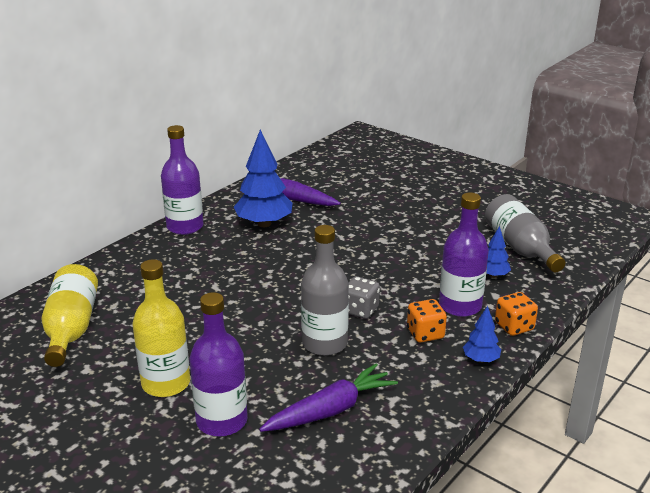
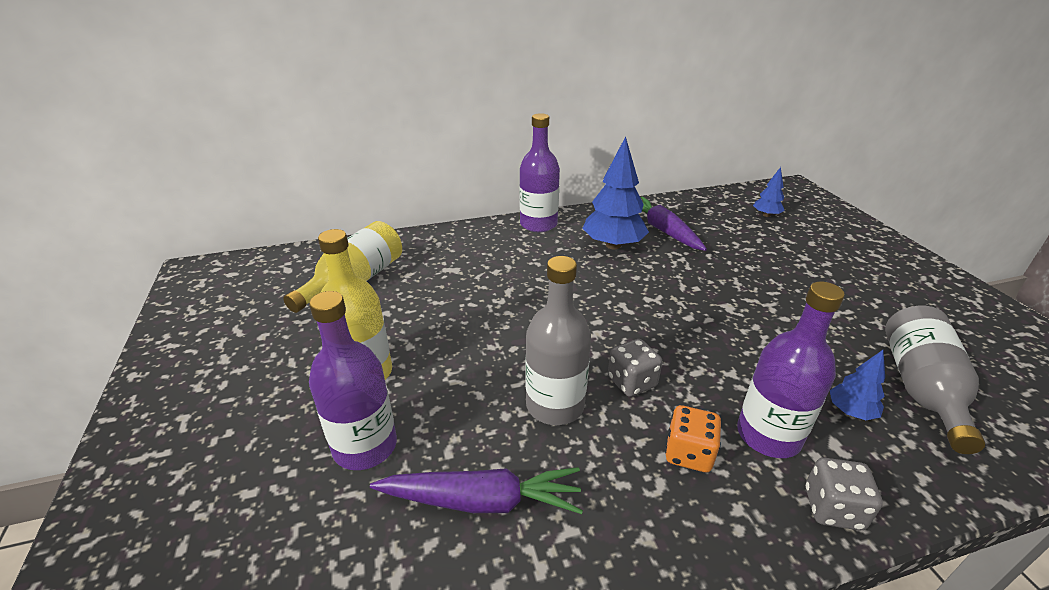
camera: 35 degrees right, 5 degrees up
(481, 359) = (741, 537): blue tree -> blue tree (766, 215)
(514, 326) = (833, 508): orange dice -> grey dice

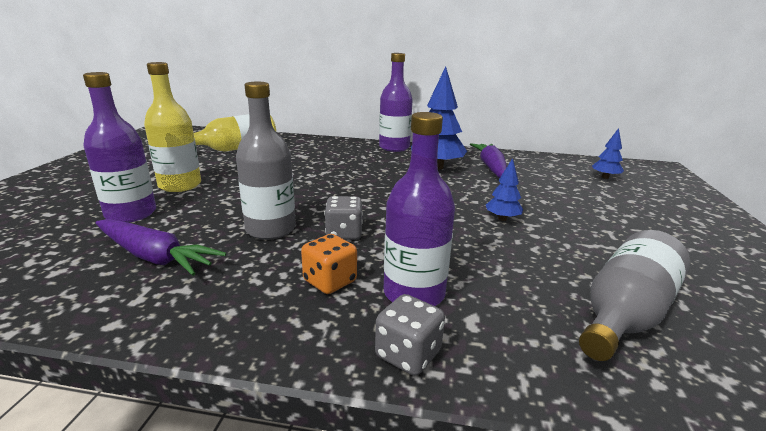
camera: 25 degrees right, 10 degrees down
(850, 412) = (518, 304): blue tree -> blue tree (502, 218)

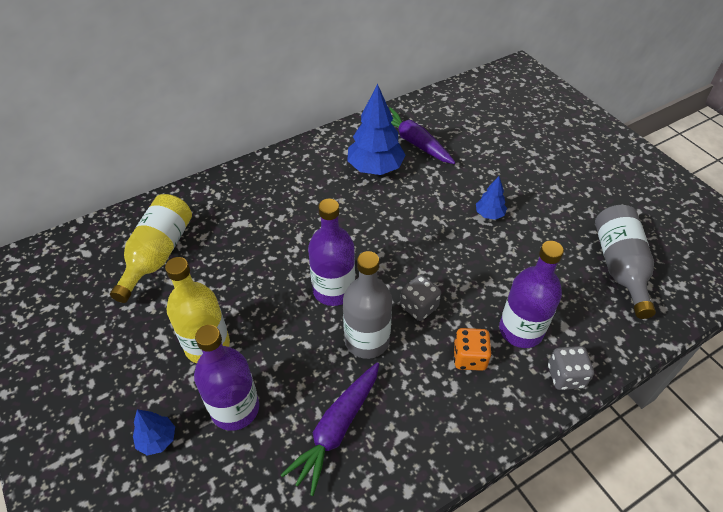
camera: 40 degrees left, 25 degrees up
(154, 257) = (336, 429): purple carrot -> purple carrot turned 135 degrees clockwise
(394, 147) = (303, 154): purple bottle -> purple bottle (333, 290)
(605, 177) = (498, 108): blue tree -> blue tree (157, 440)

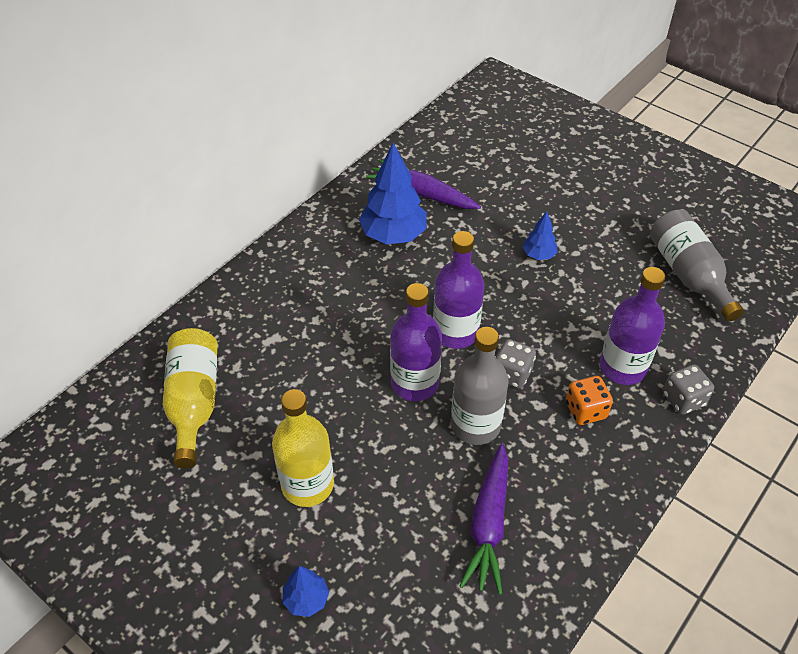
camera: 20 degrees left, 0 degrees up
(235, 408) = (373, 539): purple bottle -> purple bottle (455, 332)

